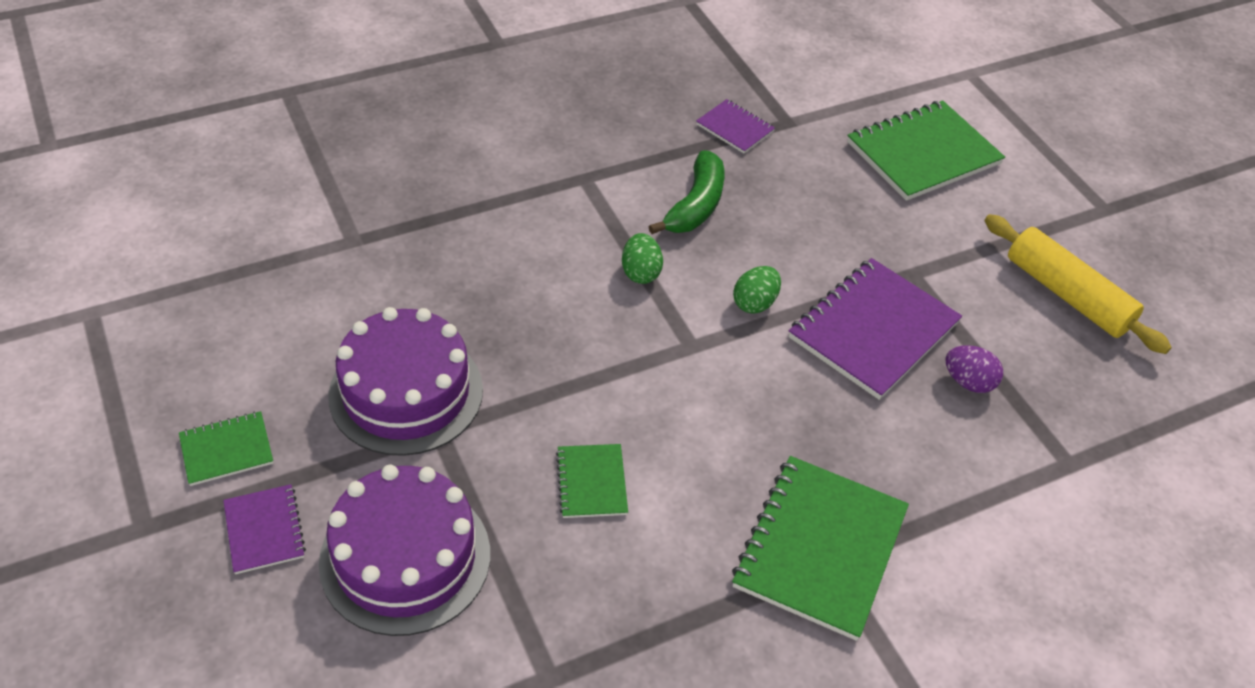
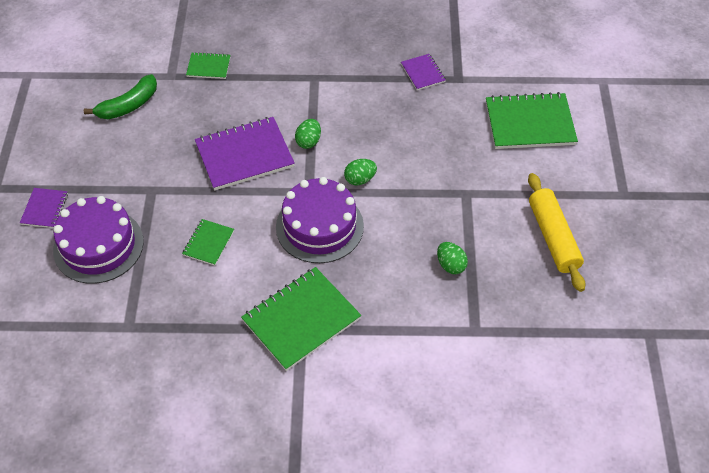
camera: 30 degrees right, 5 degrees up
(227, 450) = (50, 164): green notebook -> green notebook (208, 67)
(406, 392) = (148, 165): purple cake -> purple cake (319, 226)
(695, 205) = (366, 113): green banana -> green banana (128, 105)
(873, 330) = (417, 217): purple notebook -> purple notebook (244, 155)
(968, 382) = (450, 265): purple egg -> green egg

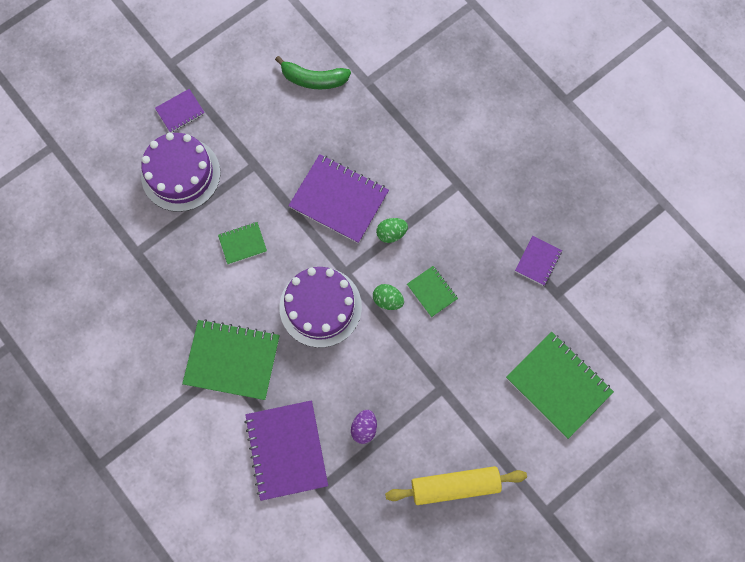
camera: 50 degrees right, 20 degrees up
(208, 67) = (399, 99): green notebook -> green notebook (432, 292)
(419, 333) = (286, 450): none -> purple notebook
(450, 265) = (364, 428): green egg -> purple egg
(553, 237) = (455, 486): yellow rolling pin -> yellow rolling pin turned 45 degrees clockwise

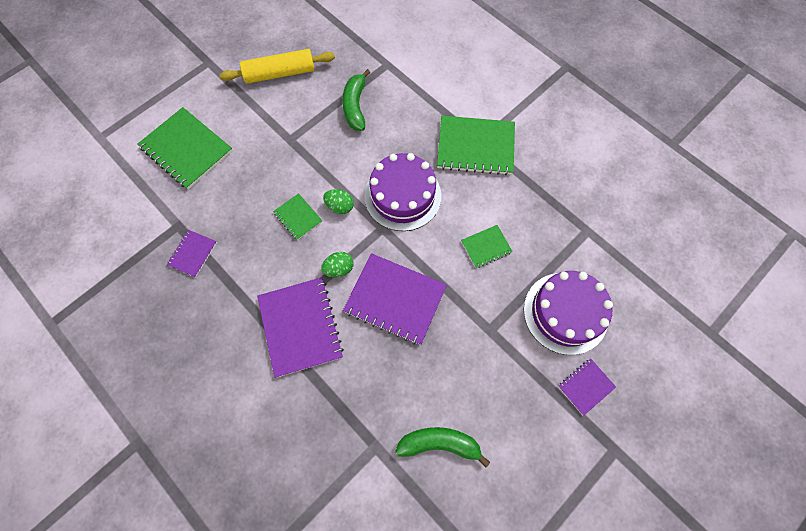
camera: 175 degrees right, 5 degrees down
(286, 450) = (418, 87): purple notebook -> purple notebook (300, 327)
(364, 428) = (355, 106): purple egg -> green banana

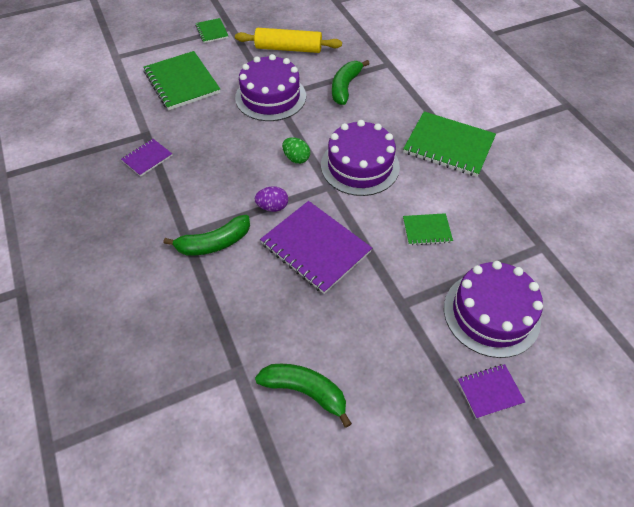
camera: 20 degrees right, 15 degrees down
(286, 140) = (270, 97): none -> purple cake
(298, 217) = (253, 156): green notebook -> green notebook (212, 31)
(300, 327) = (214, 243): purple notebook -> green banana
(339, 269) = (272, 207): green egg -> purple egg

